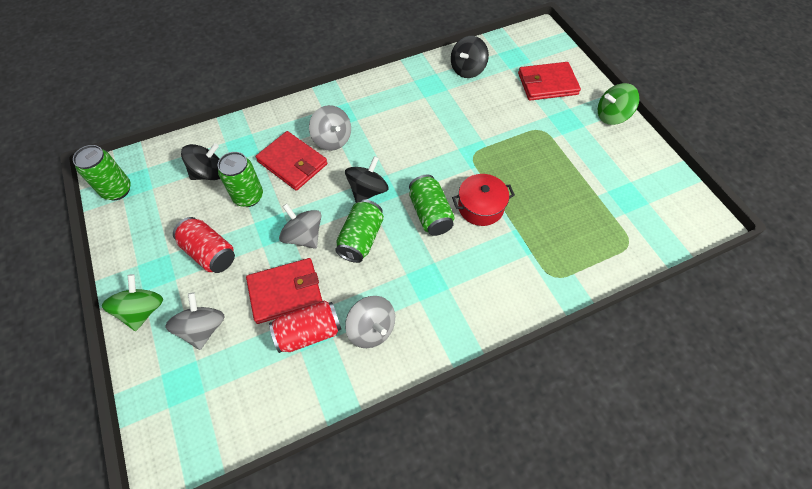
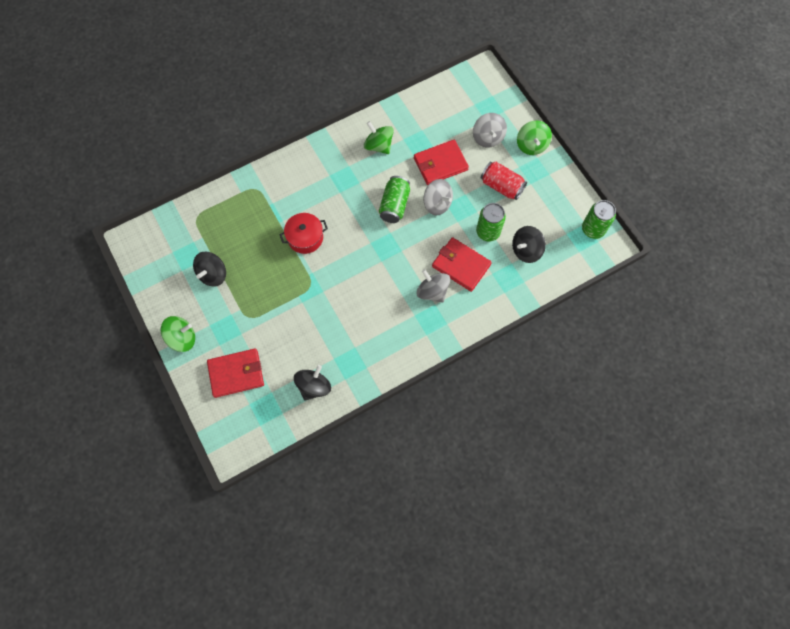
camera: 175 degrees right, 10 degrees up
(309, 332) = (419, 140): red can -> none
(367, 190) = (395, 245): black spinning top -> black spinning top (213, 274)
(372, 329) = (378, 145): grey spinning top -> green spinning top
(430, 214) = (344, 229): green can -> none

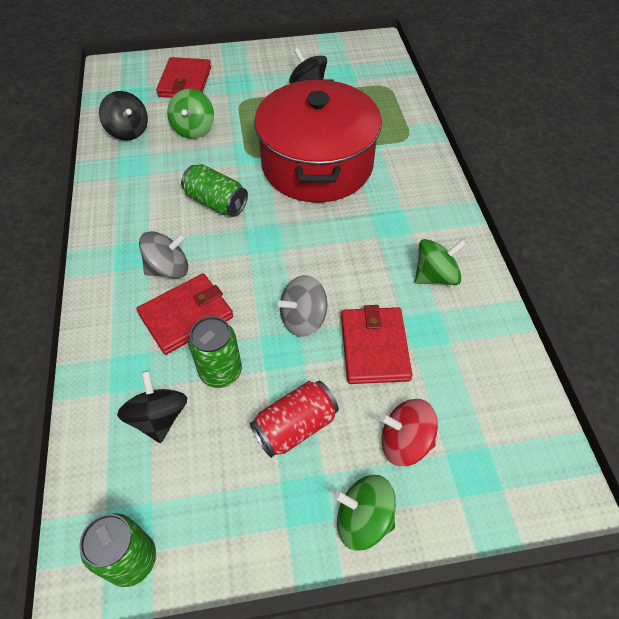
camera: 110 degrees right, 15 degrees down
(182, 338) = (248, 55): green spinning top -> green spinning top (193, 129)
(305, 238) = (317, 165): red pot -> red pot, size x2.31
(394, 205) = (324, 266): green can -> green can (216, 202)
(488, 138) = (404, 442): grey spinning top -> red spinning top

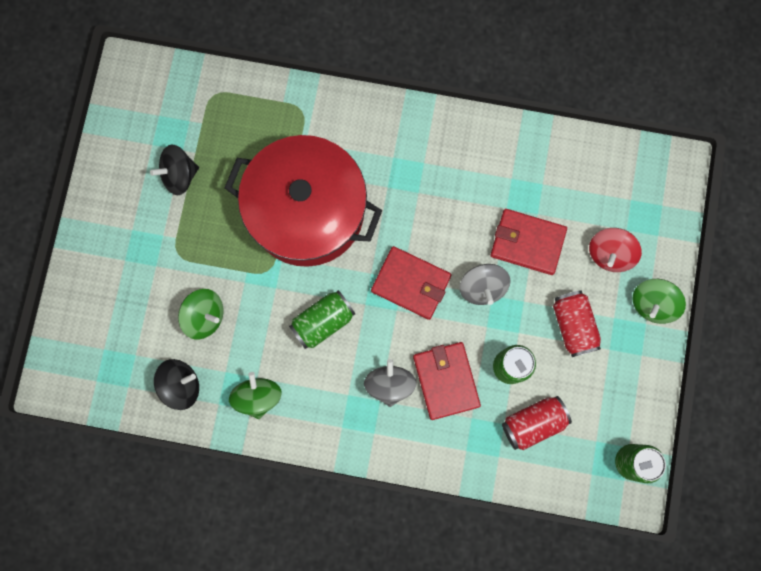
camera: 70 degrees left, 25 degrees up
(158, 417) = (533, 423): black spinning top -> red can
(185, 82) = (117, 306): red wallet -> red wallet (411, 284)
(435, 276) = (477, 164): green spinning top -> green spinning top (258, 396)

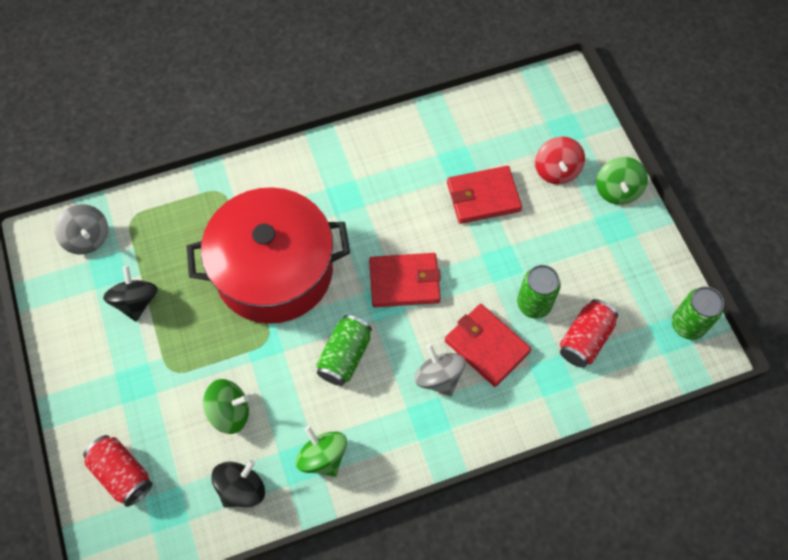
camera: 30 degrees left, 15 degrees down
(179, 175) = (136, 301): black spinning top -> black spinning top turned 135 degrees clockwise
(482, 287) = (468, 252): grey spinning top -> grey spinning top (87, 238)
(573, 325) = (565, 242): red can -> red can (122, 474)

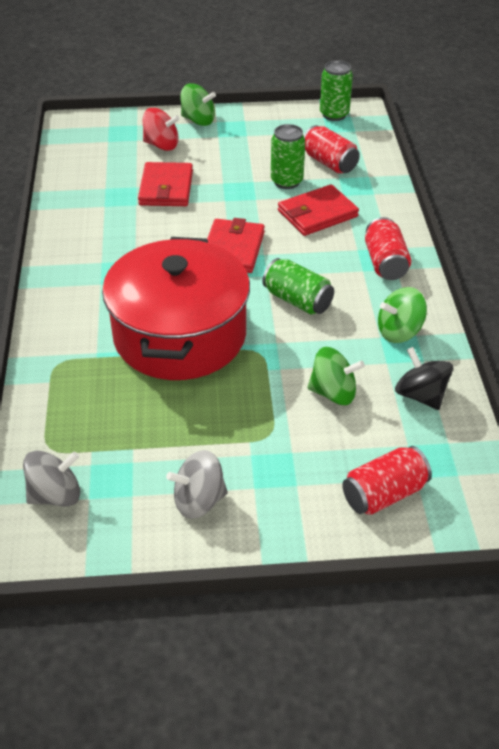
camera: 75 degrees left, 20 degrees down
(136, 301) = (167, 456): black spinning top -> none
(229, 412) = (333, 393): green spinning top -> green spinning top turned 90 degrees clockwise
(424, 427) = (385, 263): none -> red can
(438, 377) = (338, 246): grey spinning top -> grey spinning top (199, 500)

